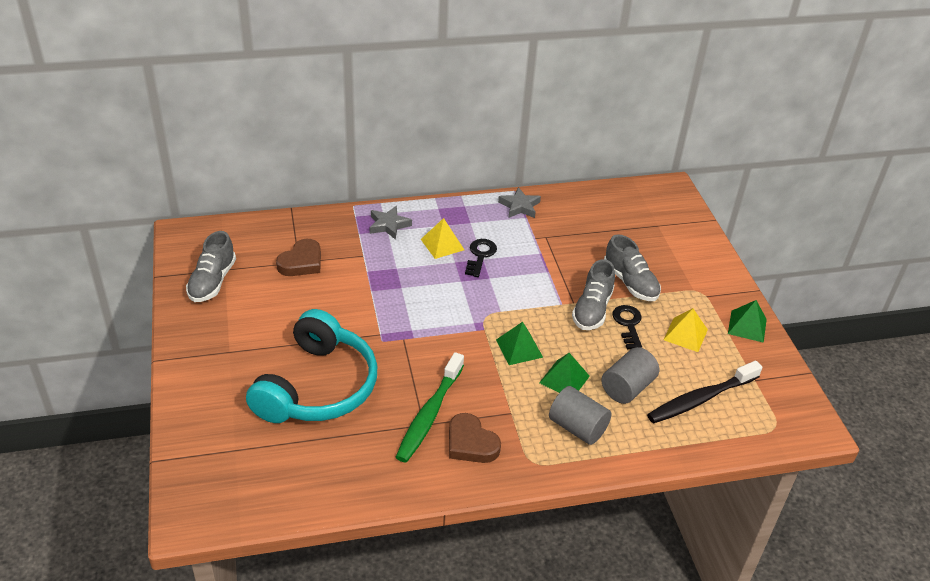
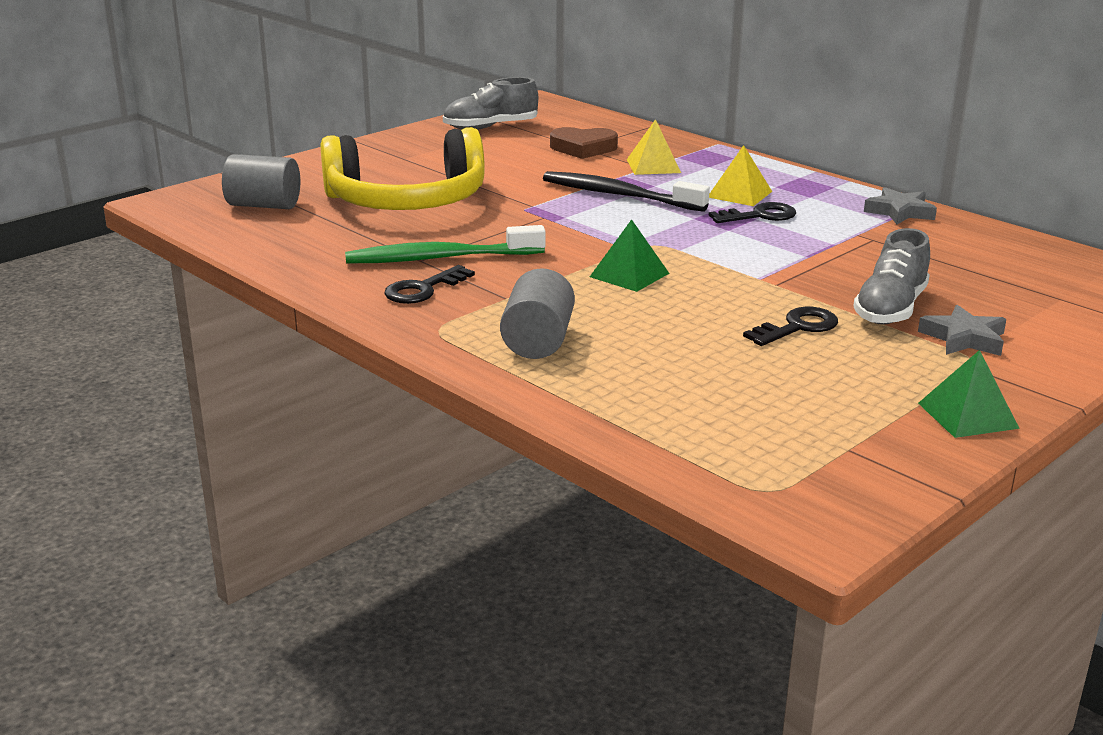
camera: 60 degrees right, 15 degrees down
(317, 387) = (407, 201): turquoise headphones -> yellow headphones
(389, 225) = (719, 164): grey star -> grey star (964, 338)
(471, 443) = (423, 289): brown heart -> black key
(564, 379) = (616, 313): green pyramid -> none
(592, 309) = (784, 298): grey shoe -> none
(627, 388) = (666, 355): grey cylinder -> grey cylinder (264, 205)
(685, 334) = (853, 371): yellow pyramid -> yellow pyramid (653, 166)
(700, 399) = (729, 413): black toothbrush -> black toothbrush (619, 195)

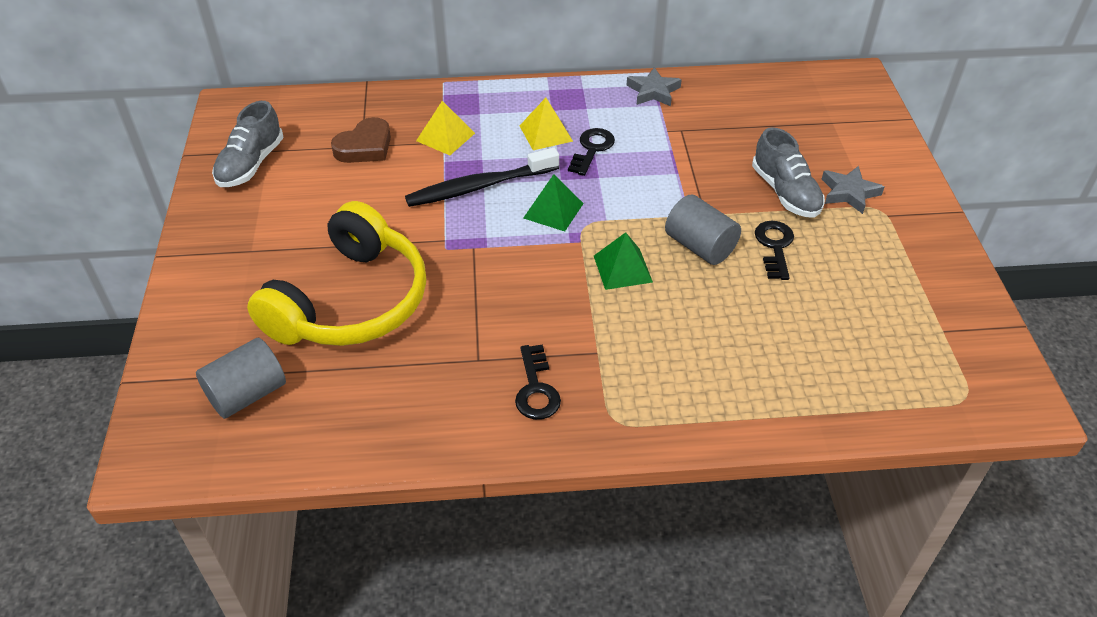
camera: 50 degrees left, 20 degrees up
(440, 258) = (488, 347): green toothbrush -> none
(538, 341) = (684, 378): grey cylinder -> grey cylinder (700, 246)
(968, 415) = (940, 258): green pyramid -> green pyramid (553, 210)

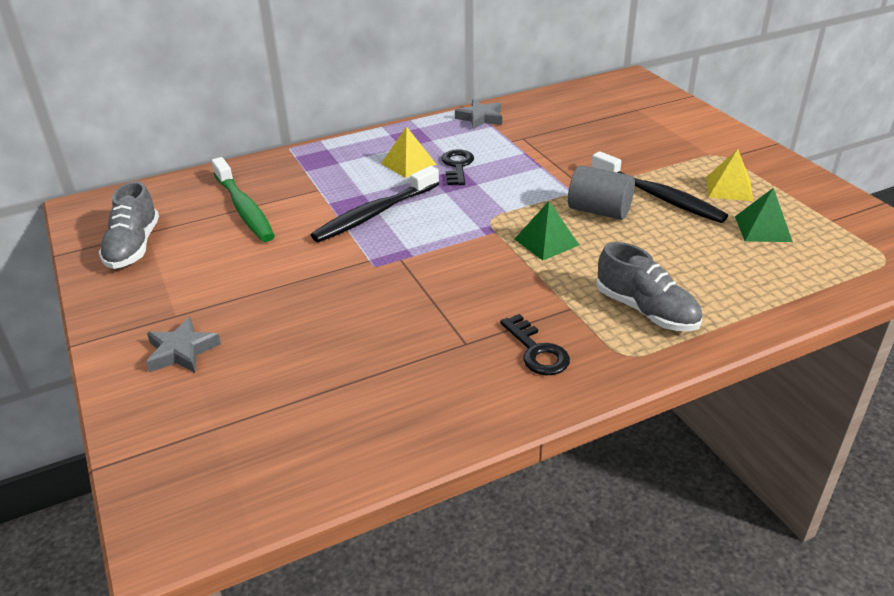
camera: 20 degrees left, 10 degrees down
(247, 394) = (246, 438): grey cylinder -> none
(350, 301) = (308, 330): yellow headphones -> none
(365, 146) = (244, 208): brown heart -> green toothbrush
(445, 137) = (318, 185): yellow pyramid -> yellow pyramid (729, 188)
(553, 210) = (454, 215): green pyramid -> green pyramid (763, 228)
(774, 246) = (659, 197): black key -> black toothbrush
(785, 192) = (638, 160): grey shoe -> grey shoe (646, 310)
(849, 193) = (687, 149): grey star -> grey star (182, 351)

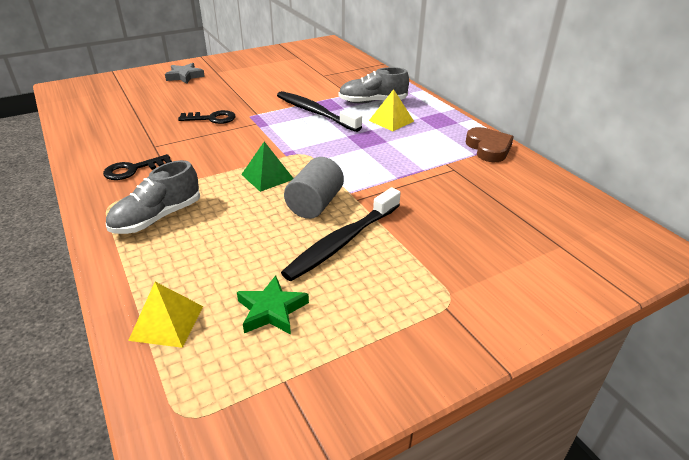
camera: 85 degrees right, 0 degrees up
(133, 247) = (283, 56): grey shoe -> grey shoe (372, 102)
(244, 208) = (323, 76): green toothbrush -> none
(457, 166) = (391, 139): black key -> black key (212, 118)
(480, 118) = (488, 148): grey star -> brown heart
(729, 188) = (364, 297): yellow pyramid -> yellow pyramid (167, 323)
(763, 228) = (271, 310): green pyramid -> green star

